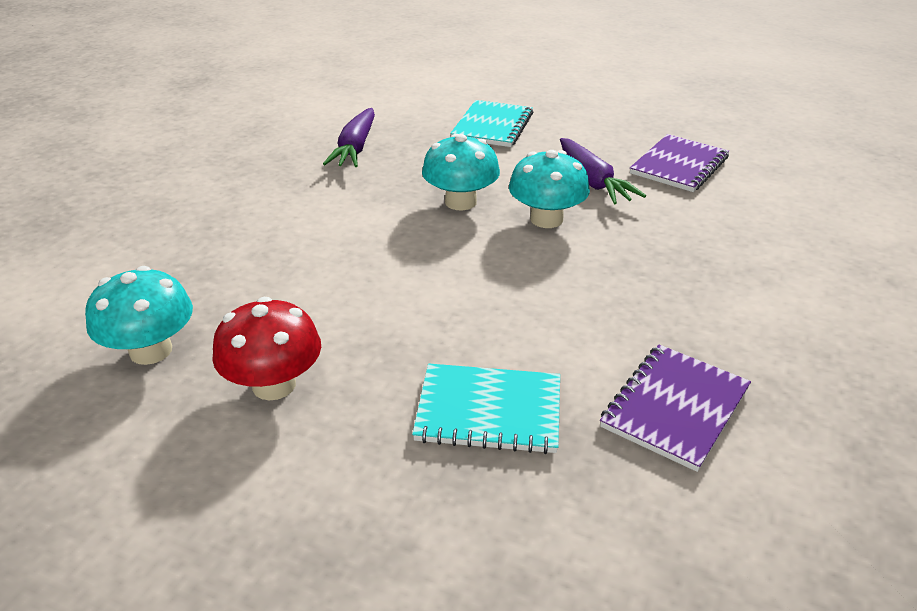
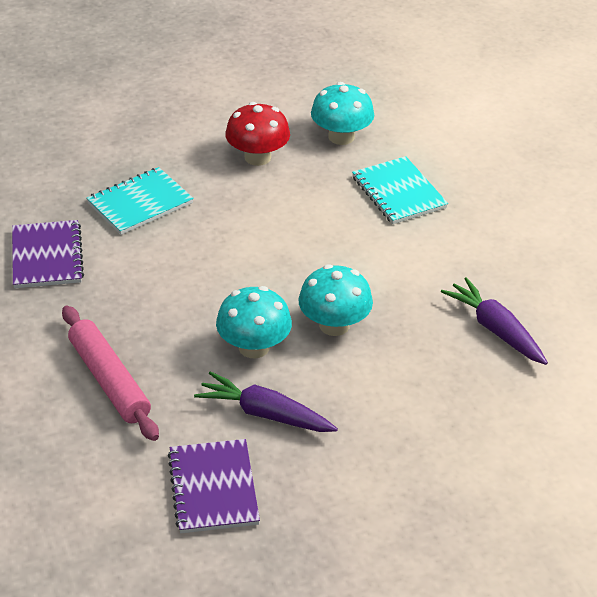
camera: 135 degrees right, 5 degrees up
(492, 126) = (436, 436): turquoise notebook -> turquoise notebook (399, 192)
(703, 256) = (109, 380): none -> pink rolling pin

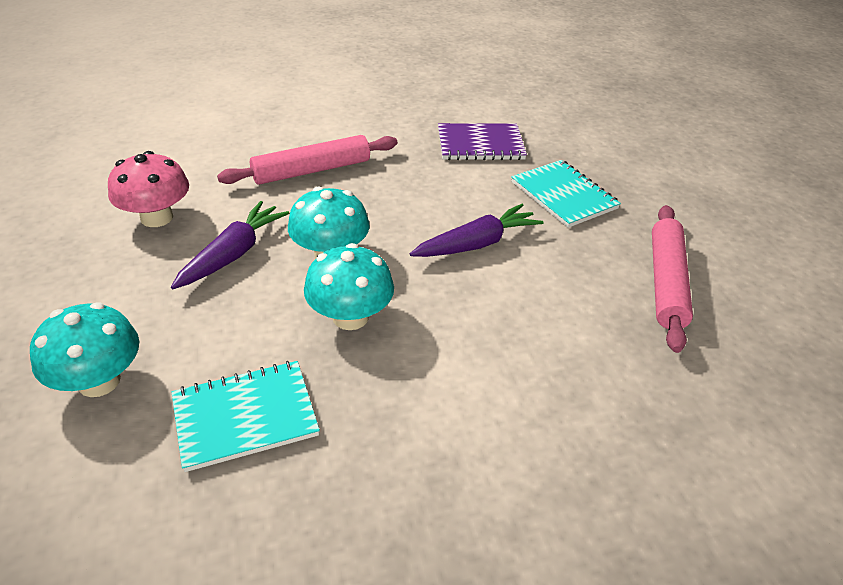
camera: 95 degrees right, 0 degrees up
(213, 488) = (157, 217): purple notebook -> pink mushroom
(257, 157) = (666, 283): red mushroom -> pink rolling pin
(341, 137) = (738, 366): turquoise mushroom -> turquoise mushroom (99, 381)
(399, 192) = (616, 415): turquoise notebook -> turquoise notebook (245, 417)
(496, 330) = (302, 483): purple carrot -> purple carrot (476, 244)

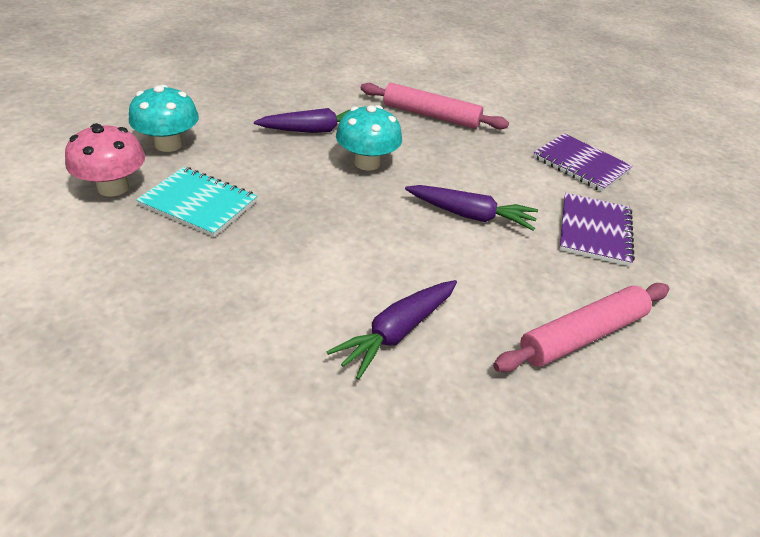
camera: 45 degrees right, 0 degrees up
(157, 217) = (307, 91): pink mushroom -> pink mushroom (113, 187)
(350, 317) = (324, 199): turquoise mushroom -> none
(563, 195) = (594, 231): turquoise notebook -> purple notebook
(576, 383) = (397, 332): none -> purple carrot

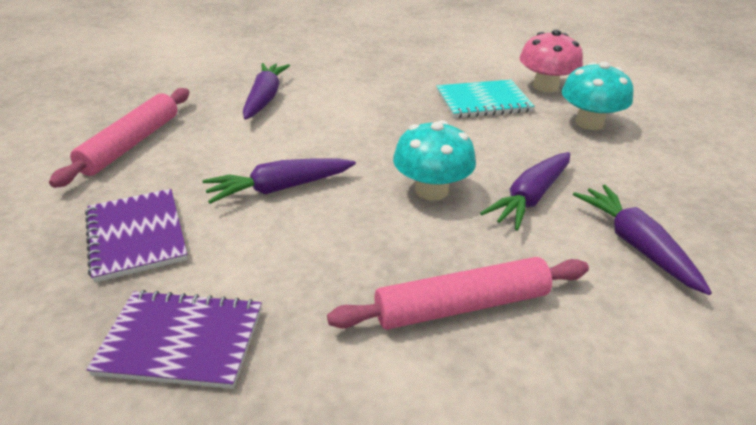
camera: 145 degrees right, 5 degrees down
(308, 92) = (636, 245): none -> purple carrot

